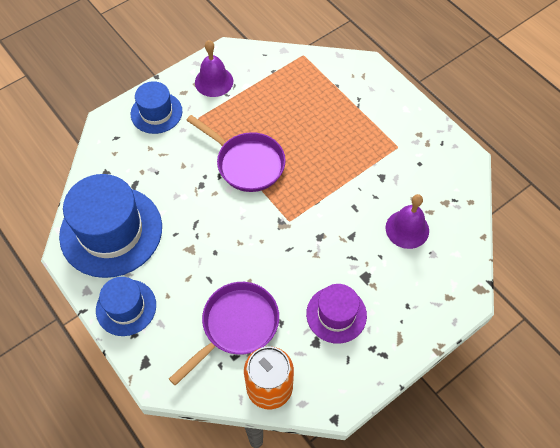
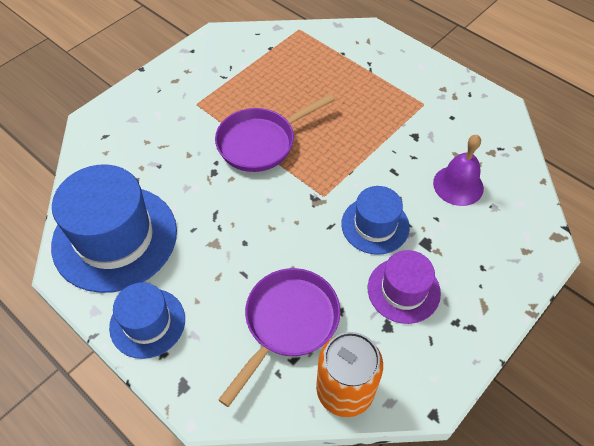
camera: 10 degrees left, 5 degrees down
(156, 112) = (148, 104): blue hat -> blue hat (375, 225)
(214, 81) = (207, 66): purple bell -> none
(246, 163) = (261, 142): purple pan -> purple pan turned 120 degrees clockwise

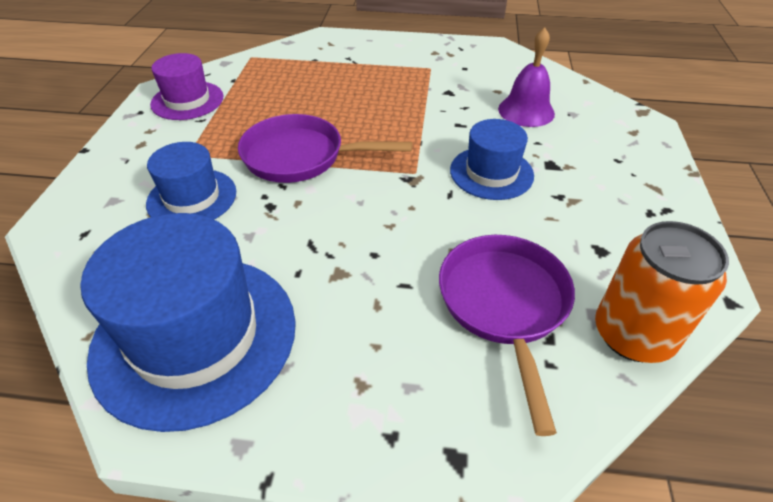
camera: 35 degrees left, 10 degrees down
(147, 323) = (334, 411): blue hat -> blue hat (192, 198)
(261, 142) = (301, 157): purple pan -> purple pan turned 75 degrees clockwise
(403, 290) = (578, 211): purple hat -> purple hat (187, 100)

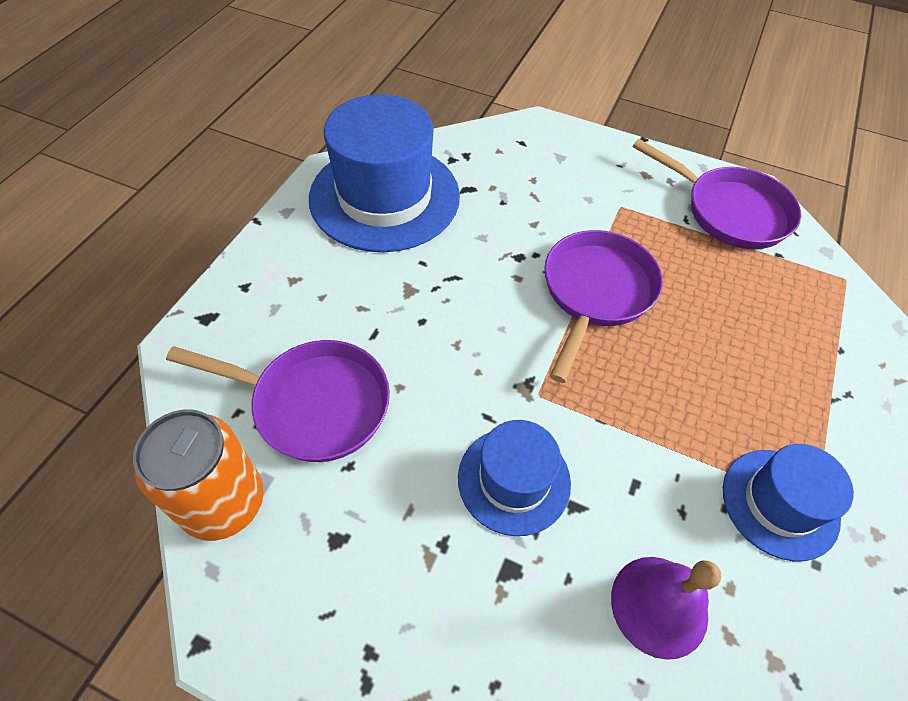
camera: 105 degrees right, 10 degrees up
(187, 100) = (729, 211): purple hat -> purple pan
(192, 198) = (548, 204): blue hat -> blue hat (780, 503)

